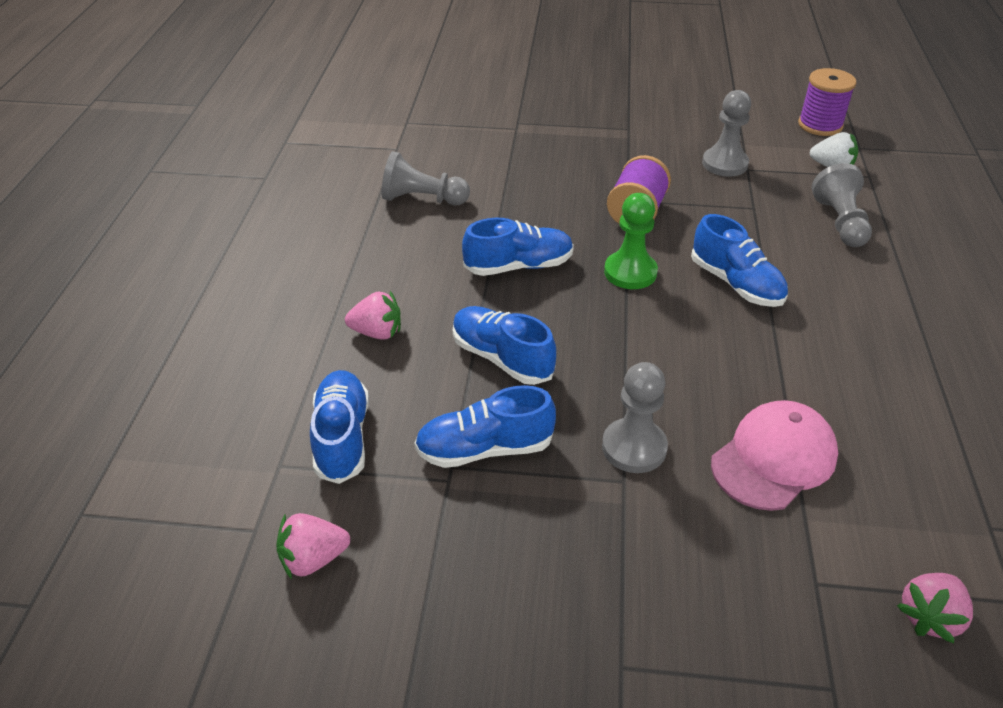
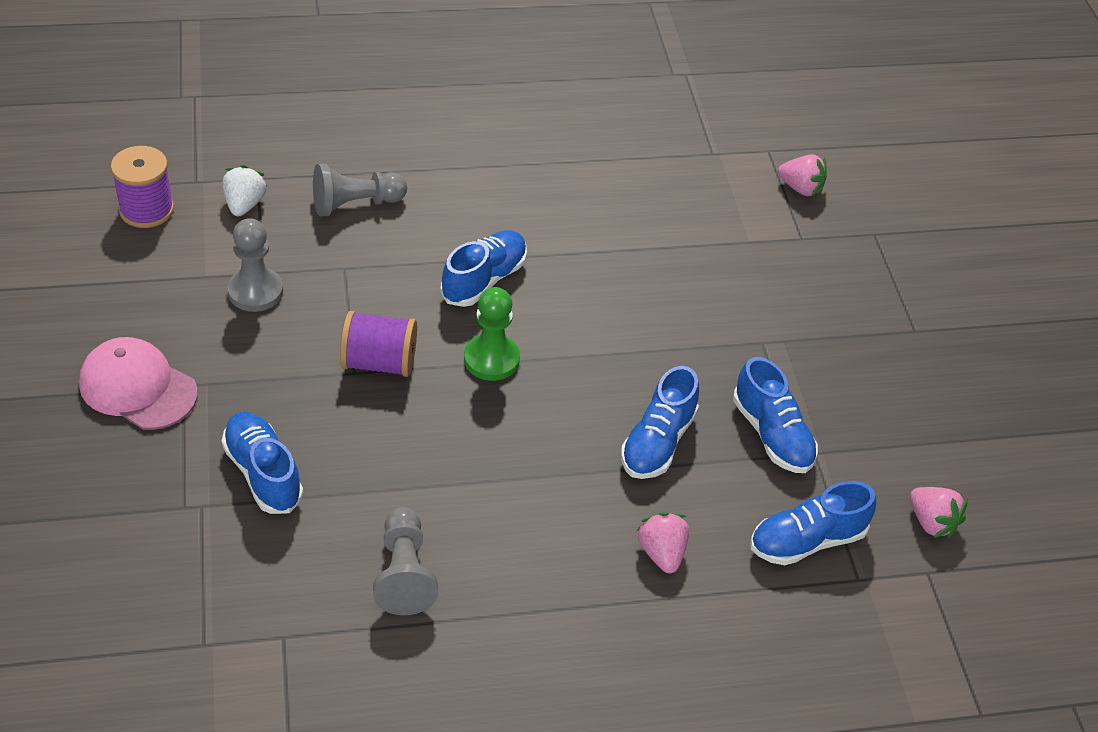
camera: 110 degrees left, 5 degrees up
(519, 266) = (511, 452): blue shoe -> blue shoe (263, 473)
(634, 447) = (726, 338): grey pawn -> none
(774, 459) = (700, 257): pink cap -> pink cap (138, 388)

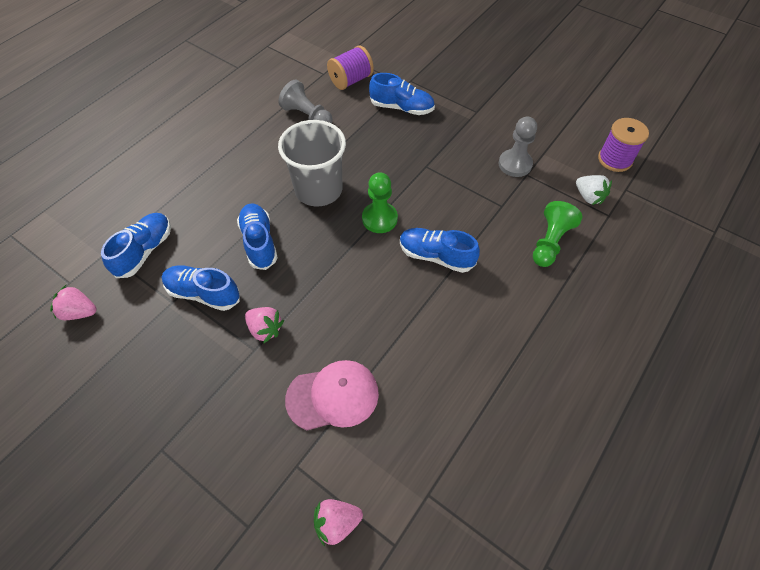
camera: 140 degrees right, 10 degrees up
(138, 388) = (489, 99): pink cap -> pink cap (333, 396)
(355, 204) = (550, 242): grey pawn -> green pawn
(379, 362) = (422, 177): purple spool -> purple spool (351, 80)
(484, 280) = (436, 256): blue shoe -> blue shoe turned 120 degrees clockwise
(519, 449) = (318, 190): none -> grey cup
(661, 553) = (211, 195): pink strawberry -> pink strawberry (265, 329)

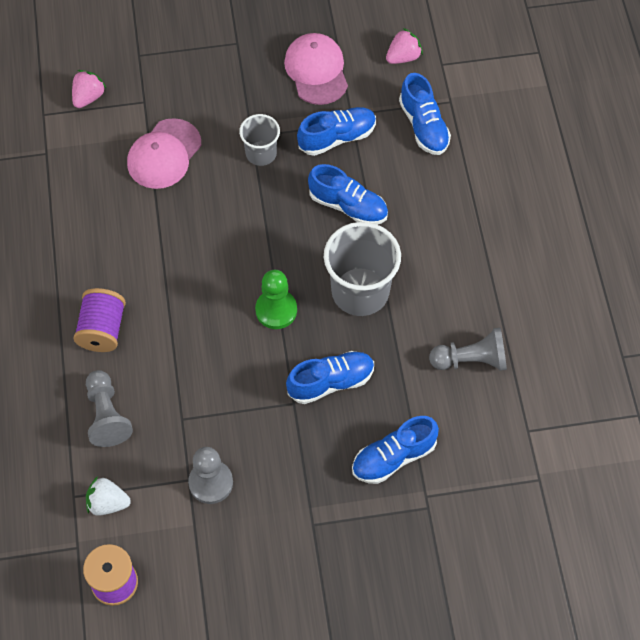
camera: 135 degrees right, 5 degrees up
(144, 360) = (316, 70): none -> pink cap
(265, 329) = (261, 153): pink strawberry -> grey cup
(351, 80) = (488, 447): purple spool -> purple spool (102, 330)
(436, 256) = (193, 316): blue shoe -> blue shoe (331, 382)
(550, 242) = (107, 415): green pawn -> grey pawn

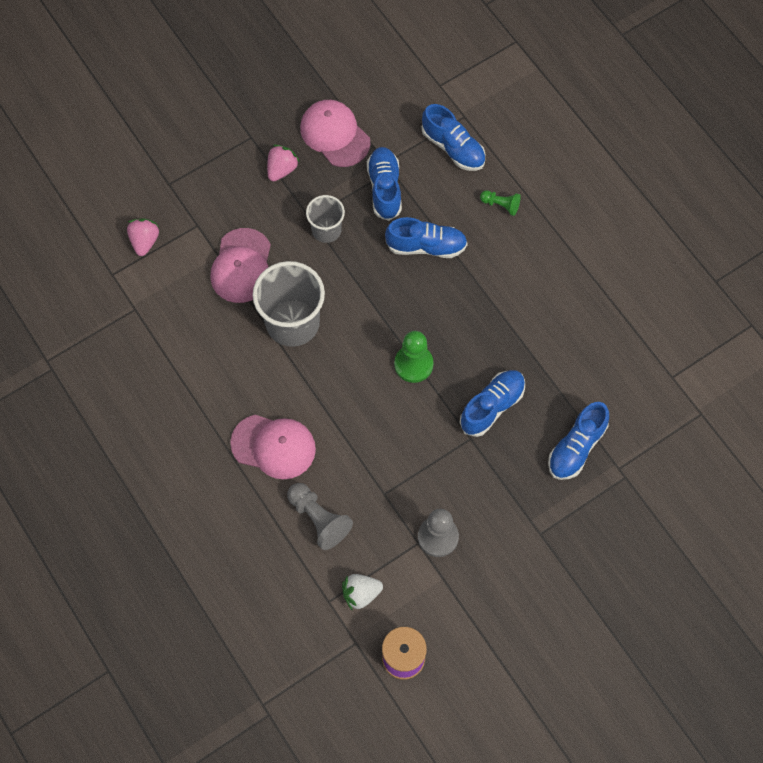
camera: 25 degrees left, 5 degrees up
(102, 330) = (273, 446): purple spool -> pink cap
(337, 137) = (384, 188): blue shoe -> blue shoe turned 45 degrees counterclockwise
(360, 291) = (475, 317): grey cup -> grey cup (292, 323)
(403, 57) = (403, 92): pink strawberry -> pink strawberry (282, 169)
(442, 197) = (501, 205): none -> green pawn
(471, 360) = (597, 337): grey pawn -> none

